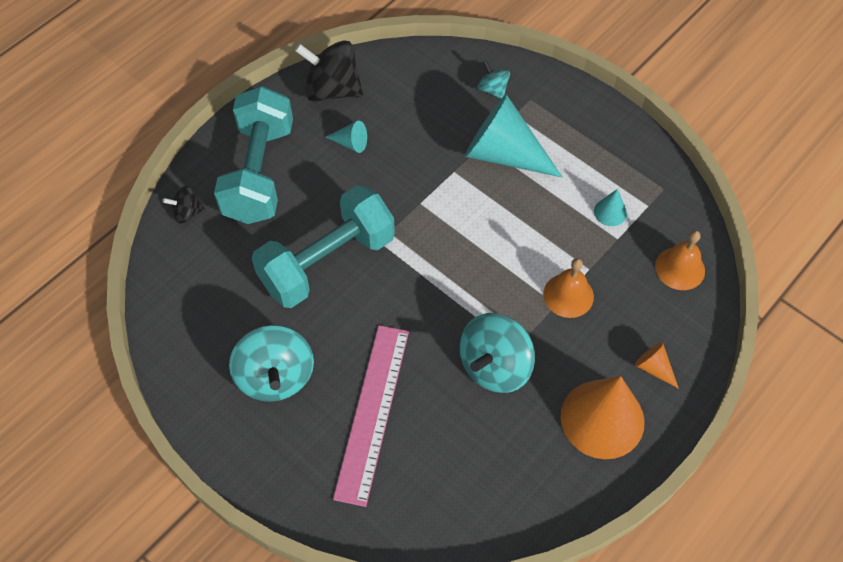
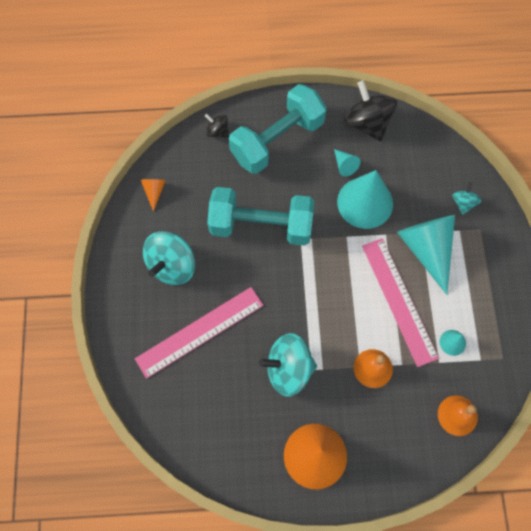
camera: 45 degrees right, 10 degrees up
(405, 160) = (365, 202): none -> turquoise cone
(527, 218) = (398, 301): none -> pink ruler
(653, 368) = (376, 457): orange cone -> orange cone (154, 192)

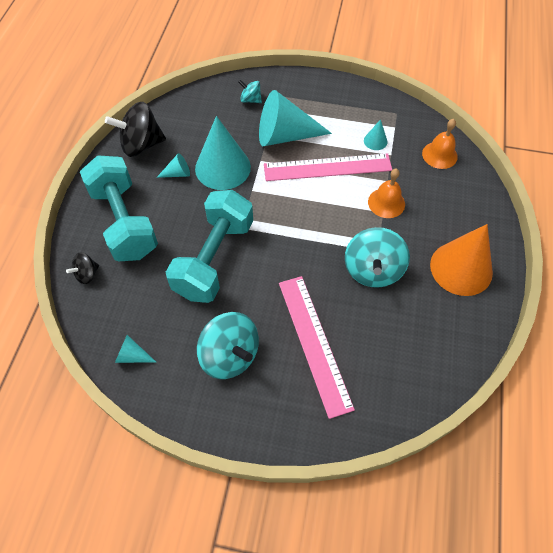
camera: 75 degrees left, 10 degrees down
(154, 192) = (132, 355): orange cone -> turquoise cone

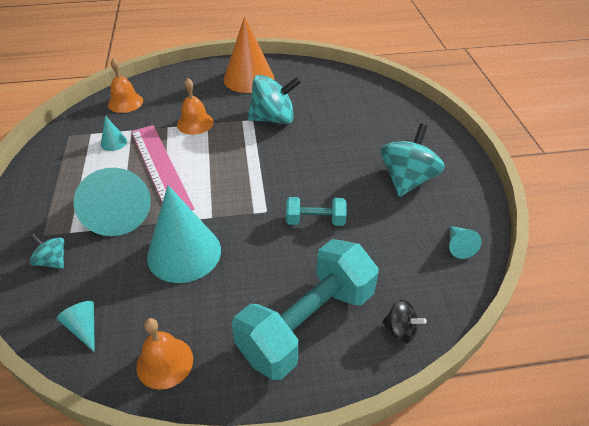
camera: 110 degrees left, 15 degrees down
(141, 145) = (165, 362): black spinning top -> orange bell
(177, 173) = (207, 296): turquoise cone -> turquoise cone (84, 328)
(214, 258) = (315, 221): turquoise dumbbell -> turquoise dumbbell, size x0.48
(250, 100) = (52, 261): turquoise spinning top -> turquoise spinning top turned 120 degrees clockwise
(314, 343) = (361, 136): pink ruler -> none

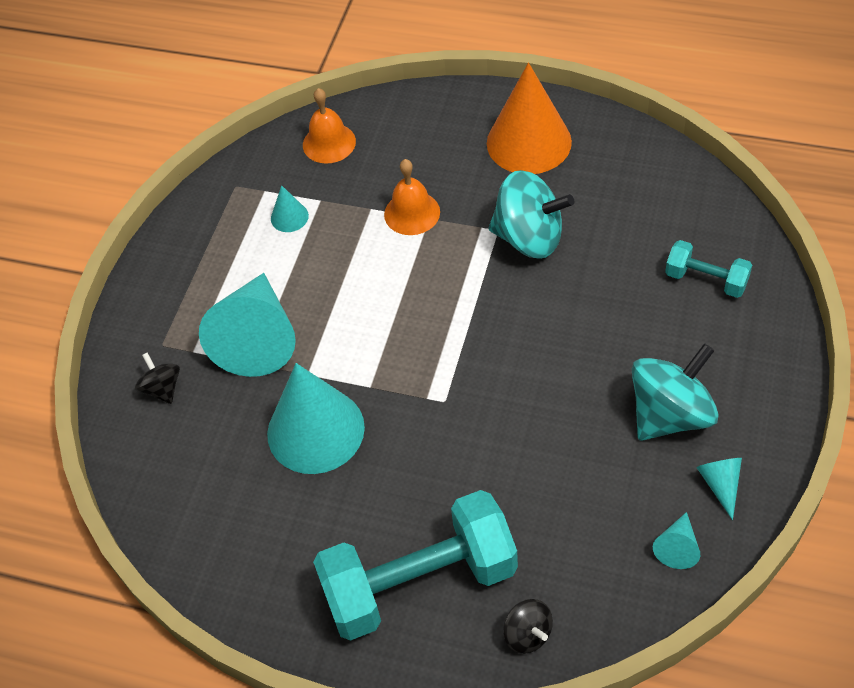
camera: 30 degrees right, 10 degrees up
(52, 261) = (162, 388): turquoise spinning top -> black spinning top
(84, 328) = (171, 492): turquoise cone -> turquoise cone (720, 484)
(160, 167) = (335, 281): pink ruler -> none
(165, 362) = (242, 568): orange bell -> none
(315, 221) = (502, 439): turquoise dumbbell -> turquoise dumbbell (706, 280)

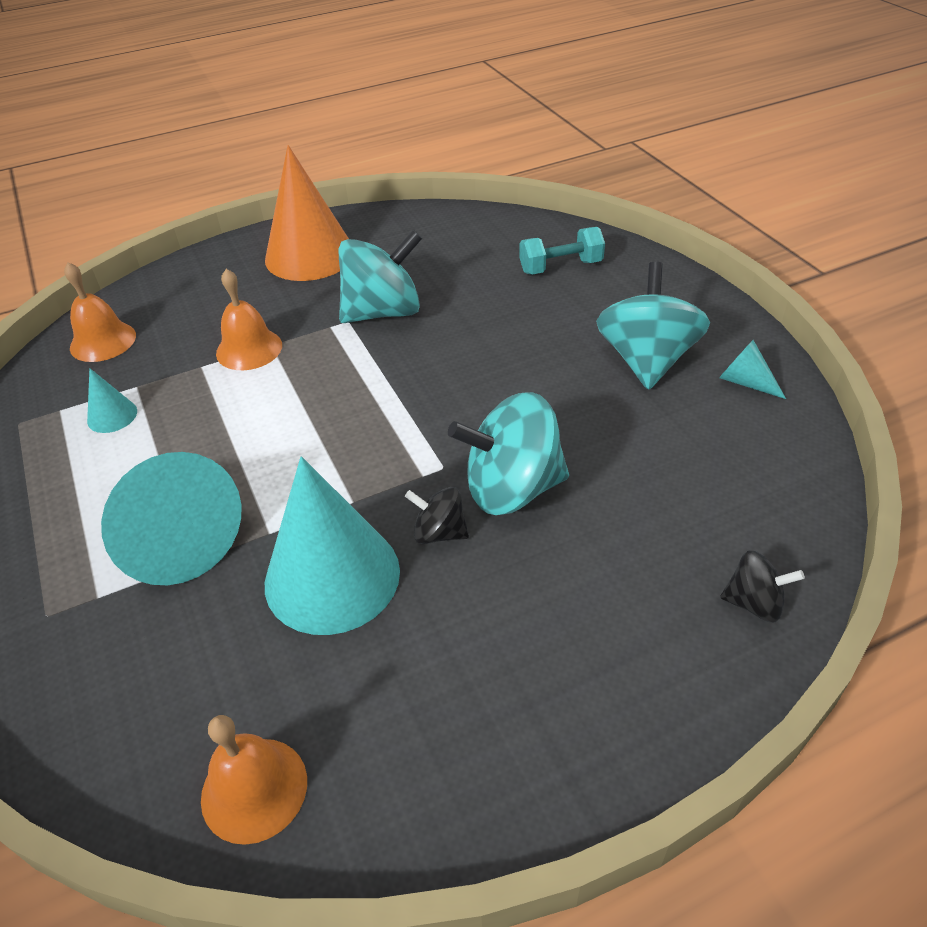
camera: 45 degrees left, 10 degrees down
(162, 388) = (87, 660): black spinning top -> black spinning top (439, 532)
(183, 522) = (254, 789): none -> orange bell
(420, 582) = (601, 637): turquoise dumbbell -> none
(470, 448) = (512, 488): none -> turquoise spinning top
(677, 547) = (775, 444): turquoise cone -> none

